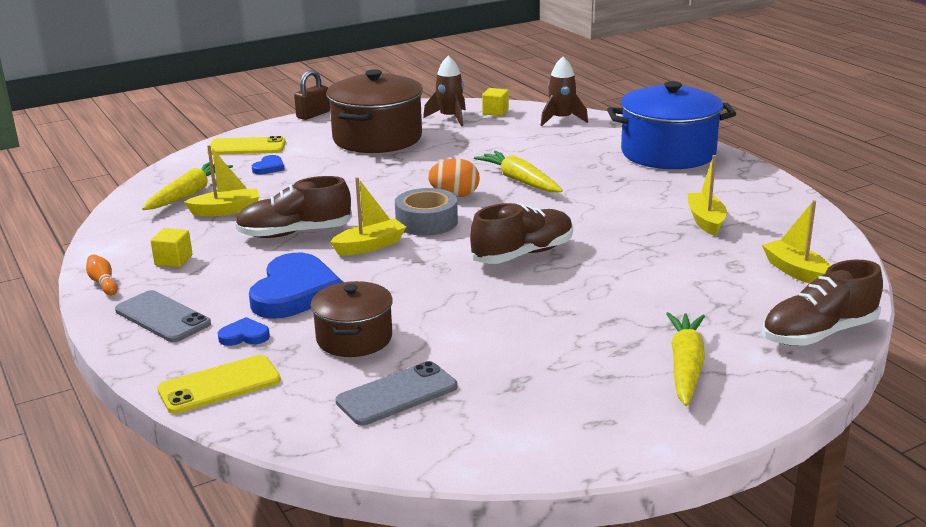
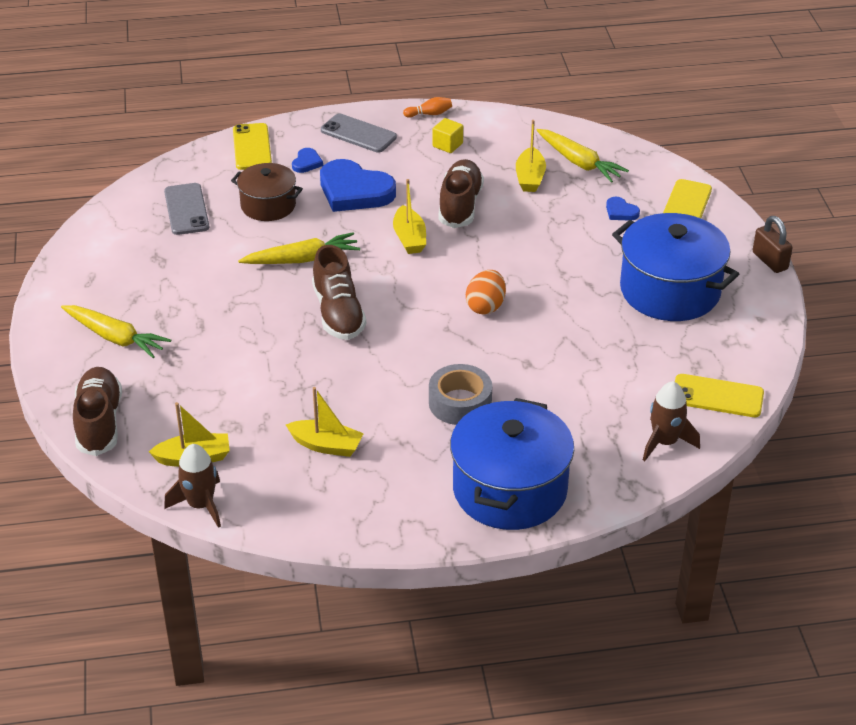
camera: 110 degrees right, 15 degrees up
(162, 317) = (358, 134): grey phone -> grey phone turned 60 degrees clockwise
(377, 138) = (670, 290): brown pot -> blue pot
(426, 222) = (437, 277): grey tape -> grey tape (460, 403)
(450, 118) = (713, 356): brown rocket -> brown rocket (200, 505)
(495, 112) = (717, 396): yellow cube -> yellow phone
(519, 181) = (496, 356): yellow carrot -> yellow carrot (302, 259)

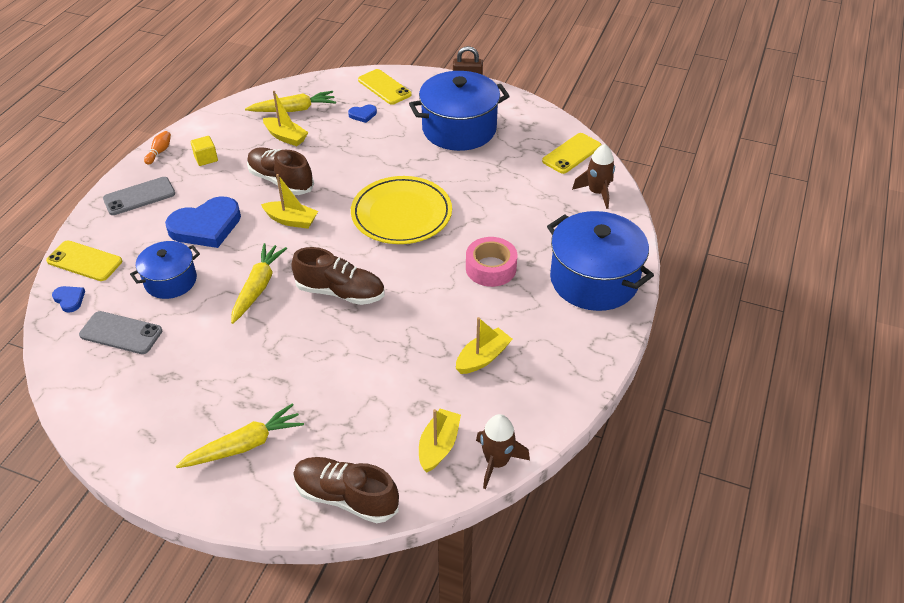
camera: 60 degrees left, 5 degrees up
(268, 205) = (170, 281): brown pot -> blue pot
(307, 163) = (142, 238): blue heart -> blue heart (69, 299)
(460, 403) = (491, 268): grey tape -> pink tape
(485, 306) = (401, 214): orange egg -> yellow plate

